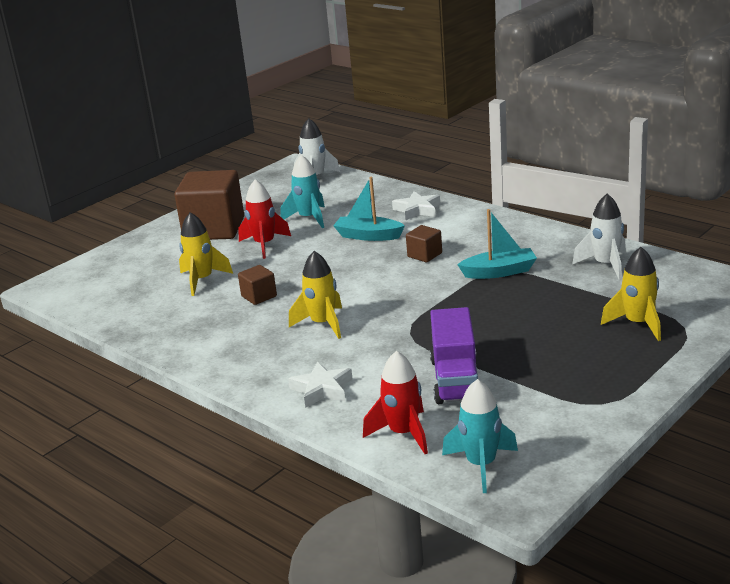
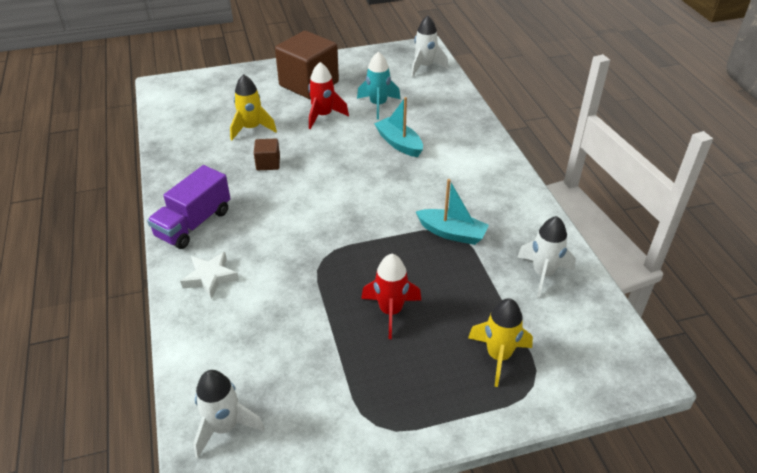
camera: 30 degrees right, 15 degrees up
(323, 324) = (278, 214): yellow rocket -> none
(403, 433) = (211, 357): red rocket -> red rocket (391, 311)
(417, 210) = (461, 135): white star -> none
(424, 255) = (417, 184): brown cube -> none
(455, 379) = (301, 326): purple truck -> purple truck (194, 223)
(481, 465) = (224, 427): turquoise rocket -> white rocket

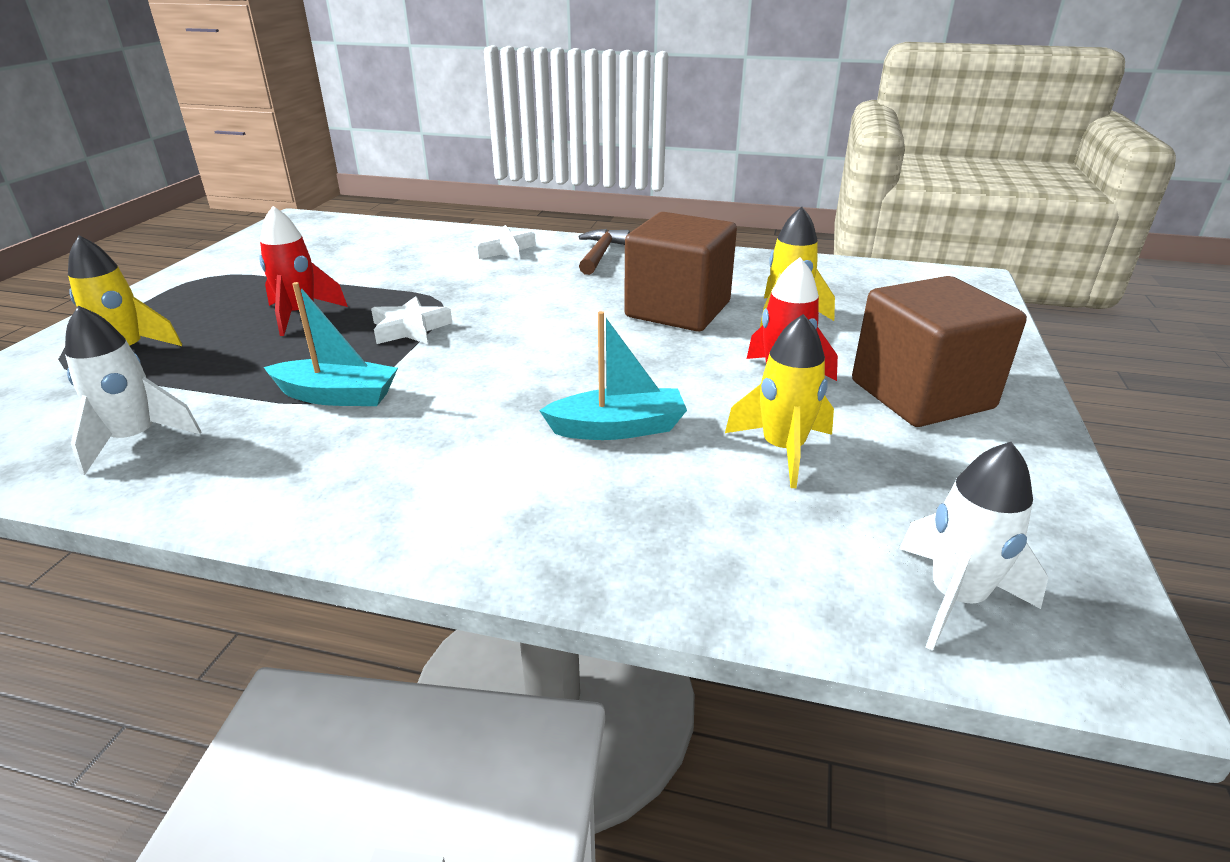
camera: 120 degrees right, 10 degrees down
(194, 223) = (600, 254): purple truck -> brown hammer
(224, 427) = (327, 230): white rocket -> none
(268, 163) = (678, 310): brown cube -> brown cube, size x2.23
(367, 250) = (410, 328): none -> white star
(378, 105) = (782, 450): turquoise rocket -> yellow rocket
(452, 233) = (337, 396): turquoise boat -> turquoise boat turned 135 degrees counterclockwise

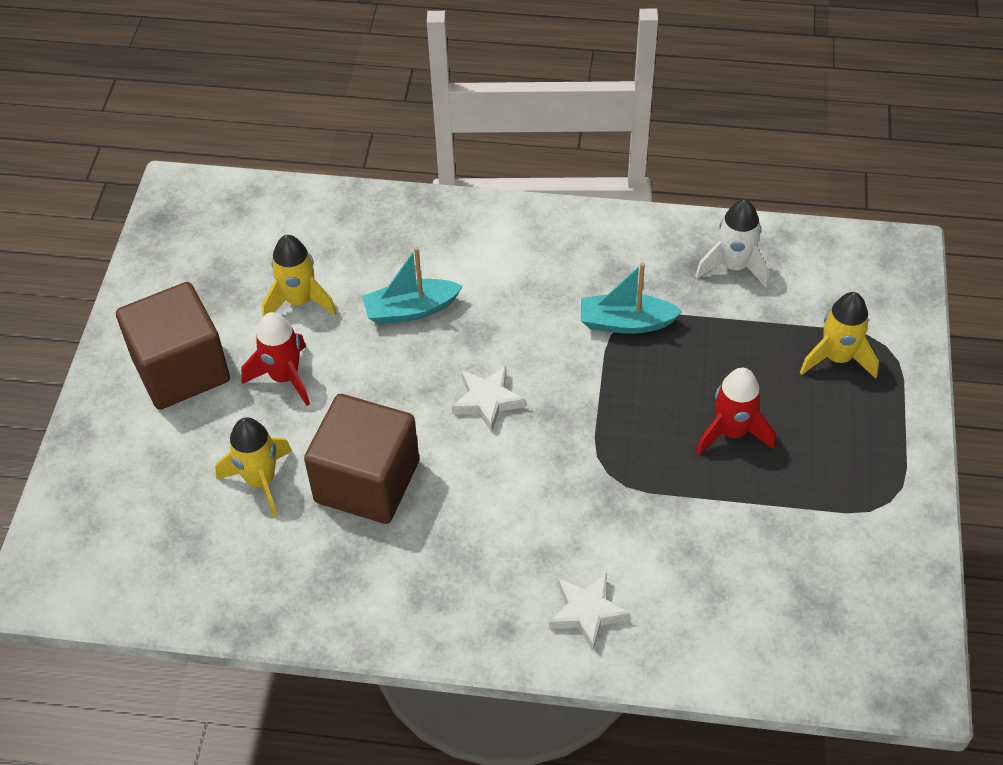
camera: 175 degrees right, 20 degrees up
(410, 328) = (616, 420): white star -> white star (487, 401)
(600, 254) = (461, 610): brown hammer -> none
(955, 598) = (233, 209): white rocket -> none

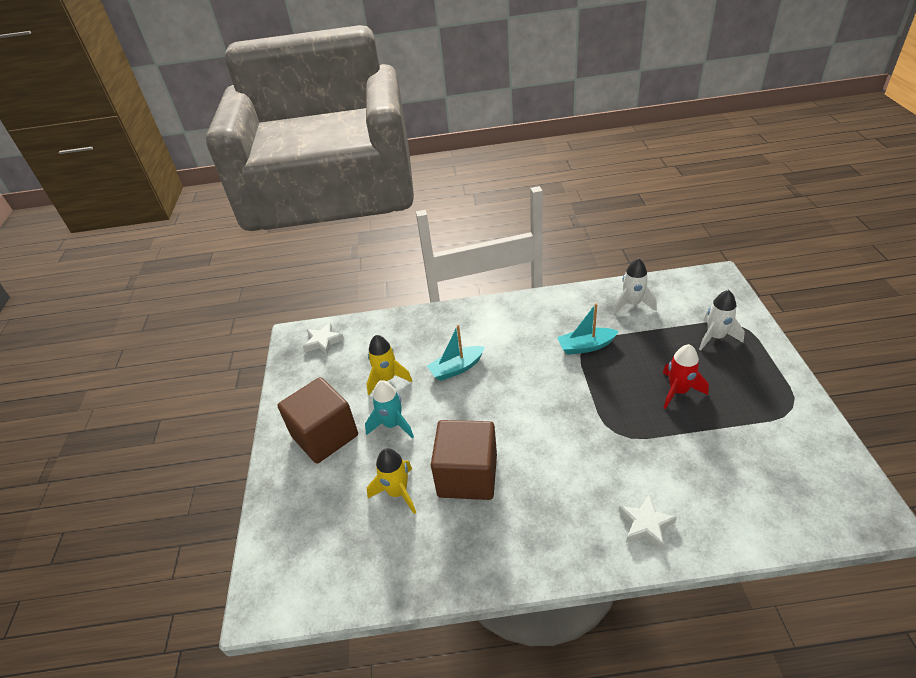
camera: 10 degrees left, 10 degrees down
(284, 377) = (392, 424): red rocket -> turquoise rocket
(487, 401) = (524, 408): white star -> white star (323, 341)
(837, 358) = (715, 337): yellow rocket -> white rocket

